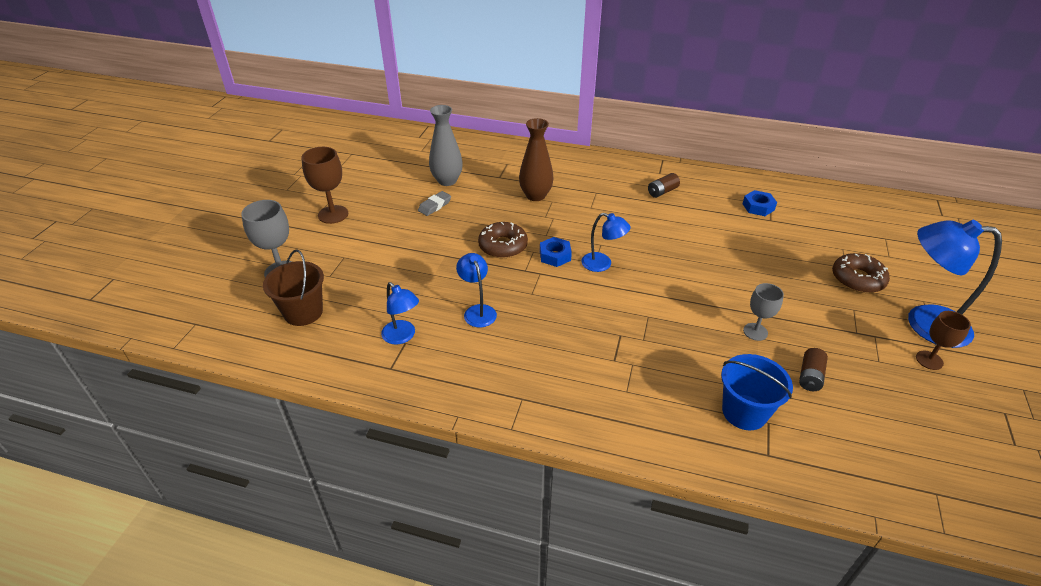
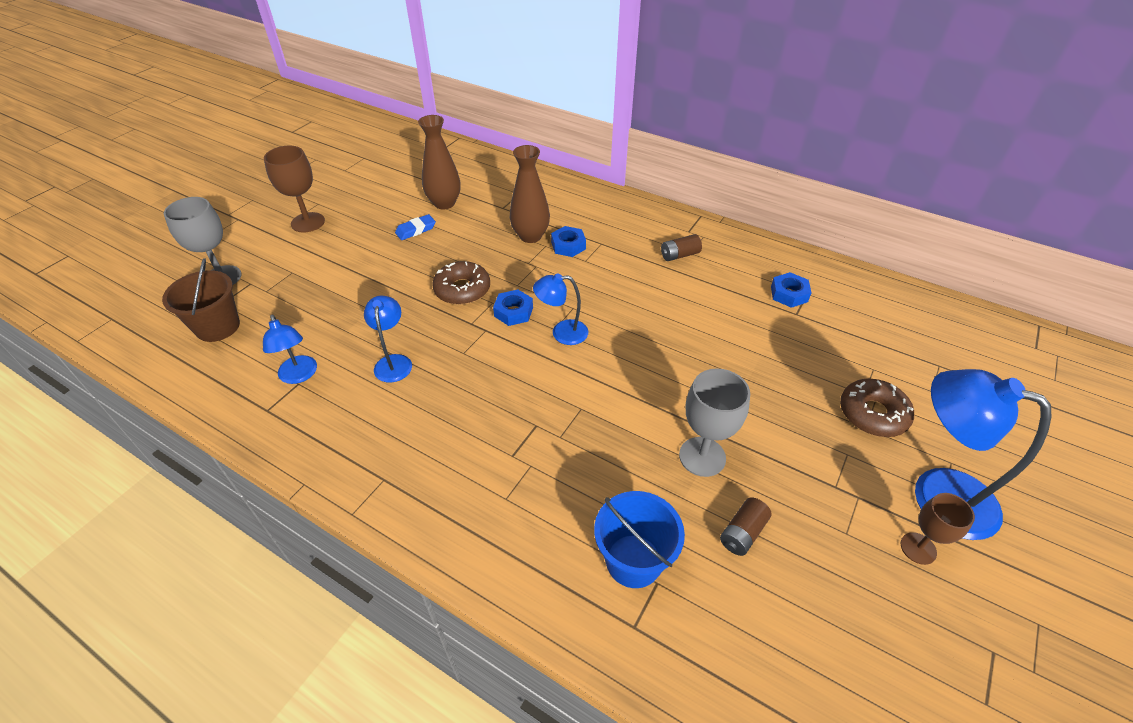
camera: 15 degrees right, 5 degrees up
(435, 206) = (416, 230): grey eraser -> blue eraser
(447, 181) = (444, 203): grey vase -> brown vase
(571, 198) = (568, 246): none -> blue nut
(602, 264) = (562, 332): blue lamp -> blue lamp turned 135 degrees clockwise
(755, 332) = (702, 456): grey goblet -> grey goblet, size x1.53

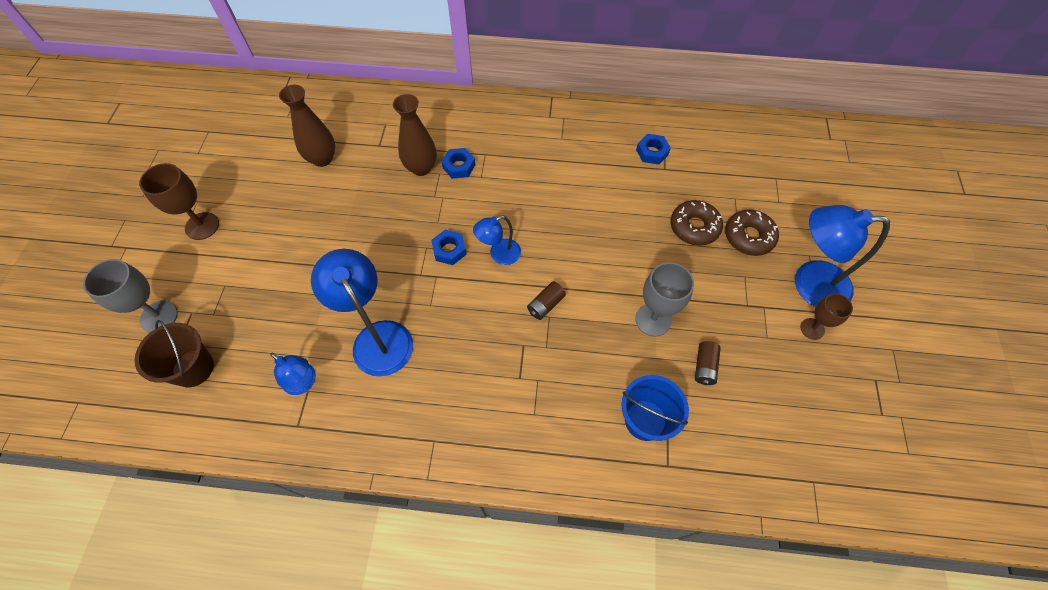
camera: 25 degrees left, 15 degrees up
(393, 362) = (377, 337): blue lamp -> blue lamp, size x1.79
(416, 230) = (313, 197): blue eraser -> none
(462, 290) = (393, 245): brown donut -> brown donut (694, 227)
(679, 255) = (554, 144): brown battery -> brown battery (545, 305)

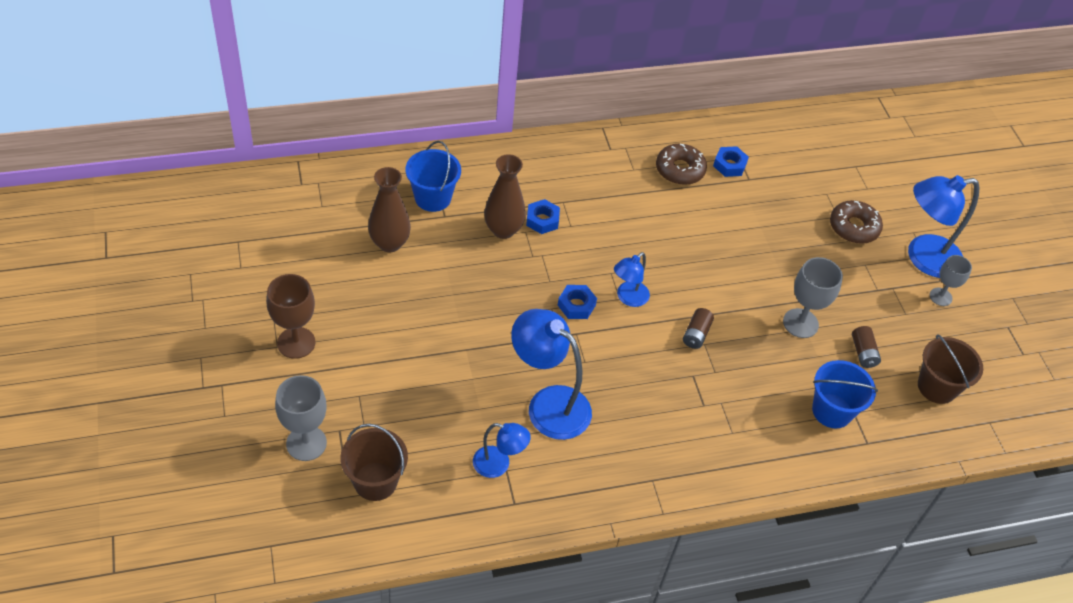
camera: 25 degrees left, 10 degrees down
(377, 128) = (433, 198): none -> blue bucket
(694, 227) = (801, 229): brown donut -> brown donut (680, 170)
(769, 425) = (937, 387): none -> brown bucket
(812, 329) = (940, 297): brown goblet -> grey goblet

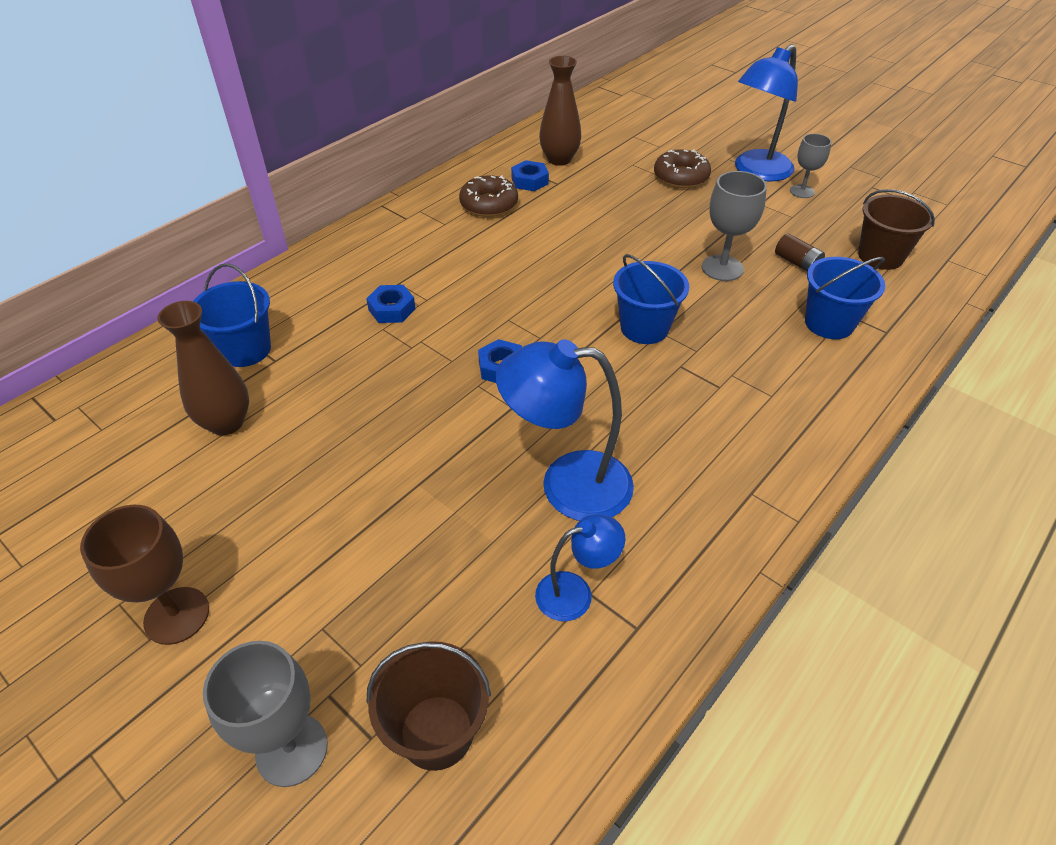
camera: 30 degrees left, 5 degrees down
(503, 230) = (356, 339): brown vase -> brown vase (559, 159)
(628, 298) = (547, 332): blue lamp -> none
(696, 334) = (644, 328): brown battery -> blue bucket

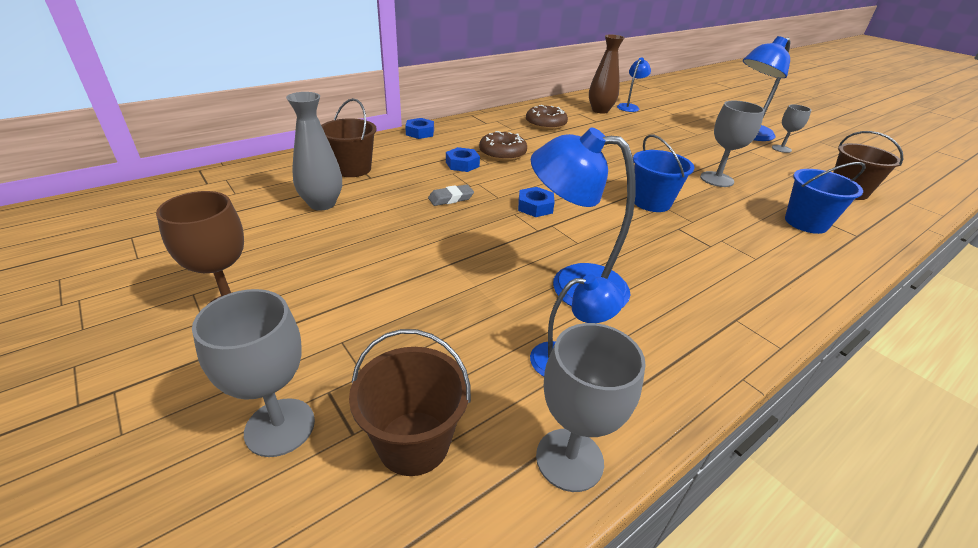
camera: 10 degrees right, 10 degrees down
(226, 423) = (322, 204): brown vase -> grey vase
(245, 350) = (352, 169): blue bucket -> brown bucket
(391, 376) = (451, 198): none -> grey eraser
(529, 181) = (577, 117): blue nut -> blue nut (420, 132)
(595, 711) = (569, 459): none -> grey goblet
(599, 143) = (629, 107): none -> blue lamp
(681, 177) = (687, 130): brown donut -> brown donut (502, 153)
(797, 263) = (778, 185): brown battery -> none

